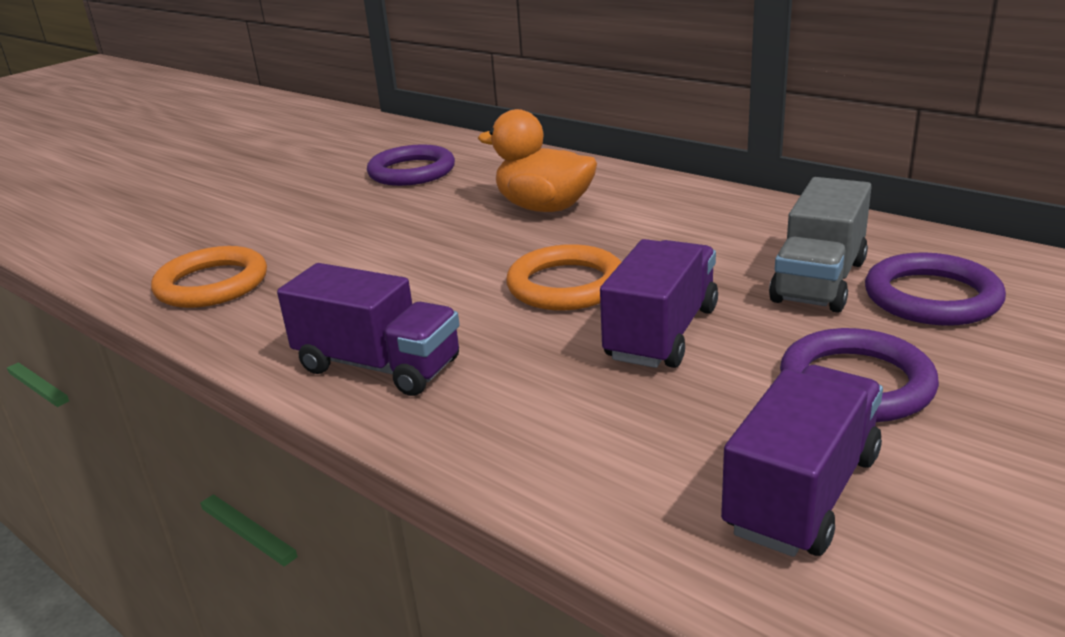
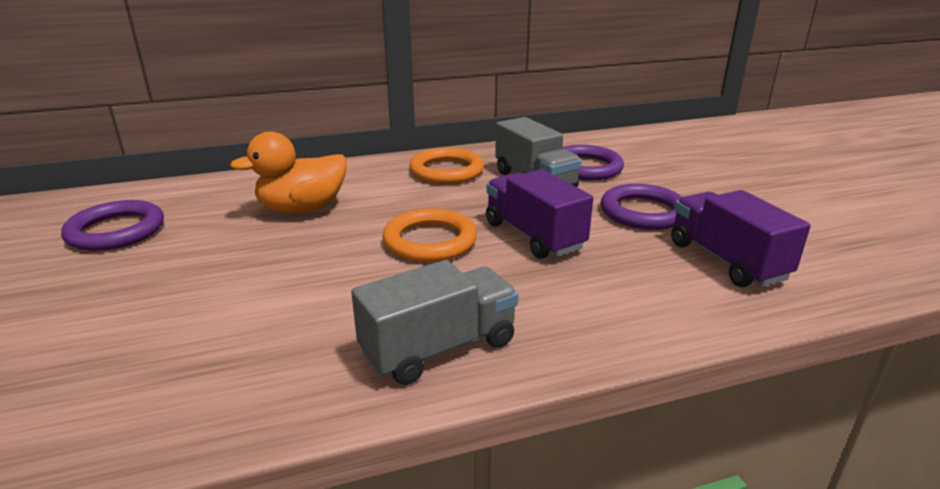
camera: 60 degrees left, 0 degrees up
(212, 284) = (124, 403): orange ring -> orange ring (446, 171)
(378, 366) = (439, 348): purple truck -> grey truck

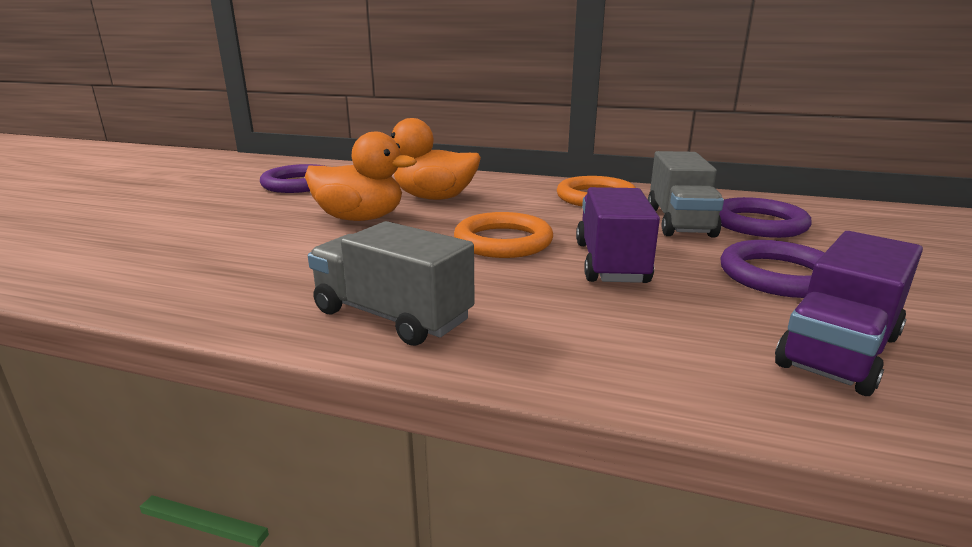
camera: 35 degrees right, 5 degrees down
(260, 256) = (360, 218): none -> orange duck
(439, 348) = (392, 316): grey truck -> grey truck turned 150 degrees counterclockwise
(726, 261) = (838, 350): purple truck -> purple truck turned 150 degrees counterclockwise

